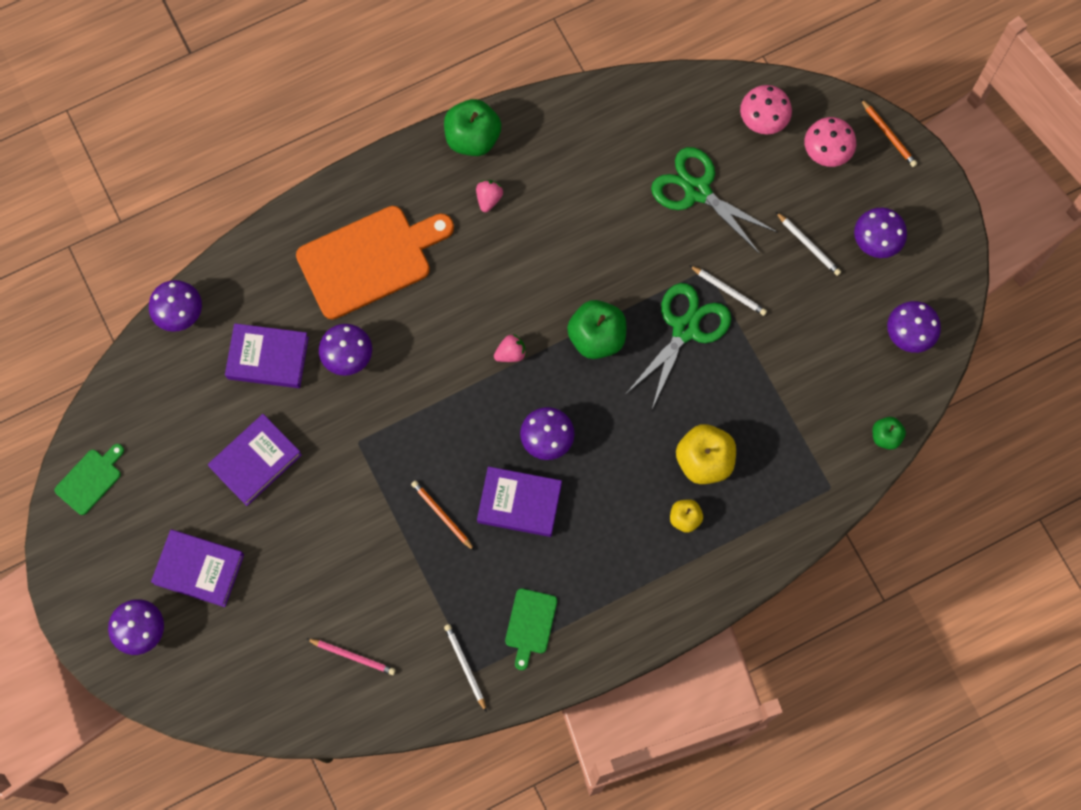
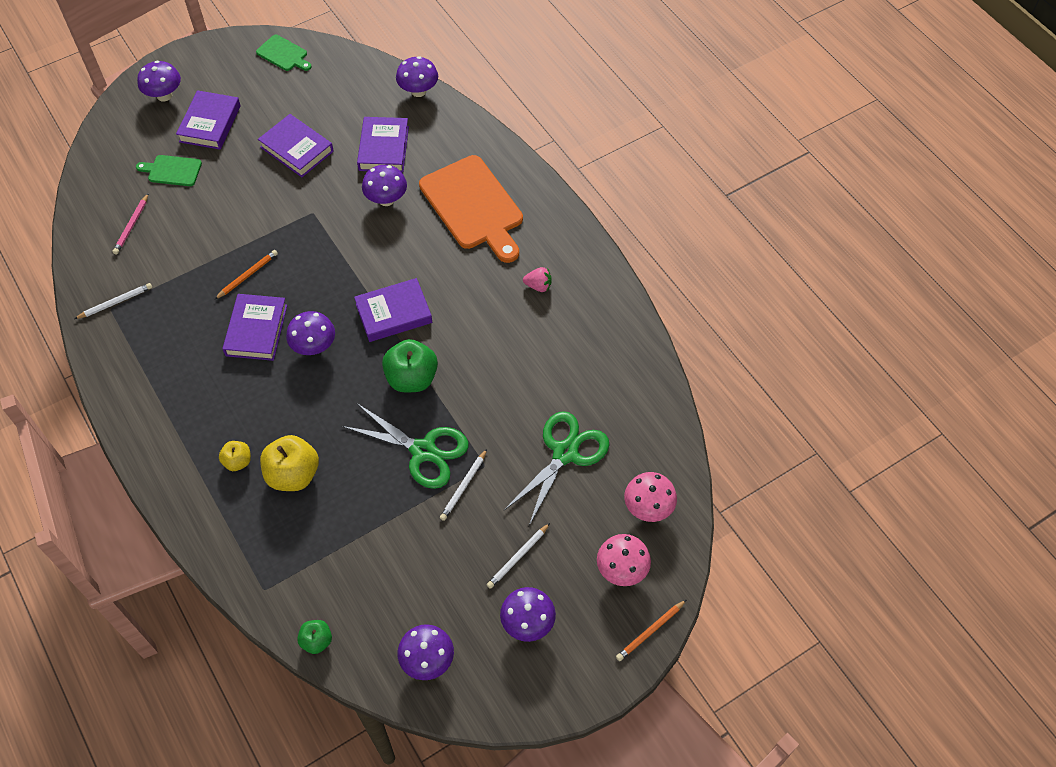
camera: 85 degrees right, 15 degrees down
(472, 138) = (595, 269): green apple -> none
(511, 353) = (394, 313): pink strawberry -> purple book
(530, 624) = (148, 346): green cutting board -> green cutting board (172, 170)

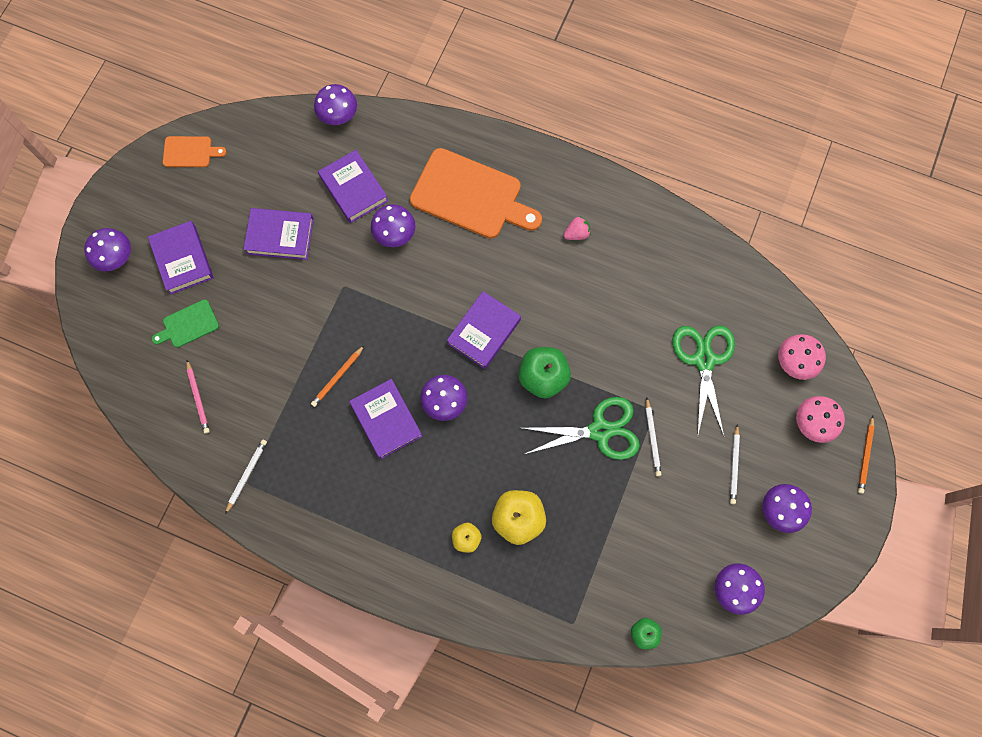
camera: 35 degrees left, 15 degrees up
(247, 275) = (337, 377): orange pencil -> orange pencil turned 150 degrees counterclockwise
(283, 54) = (190, 152): green cutting board -> orange cutting board

